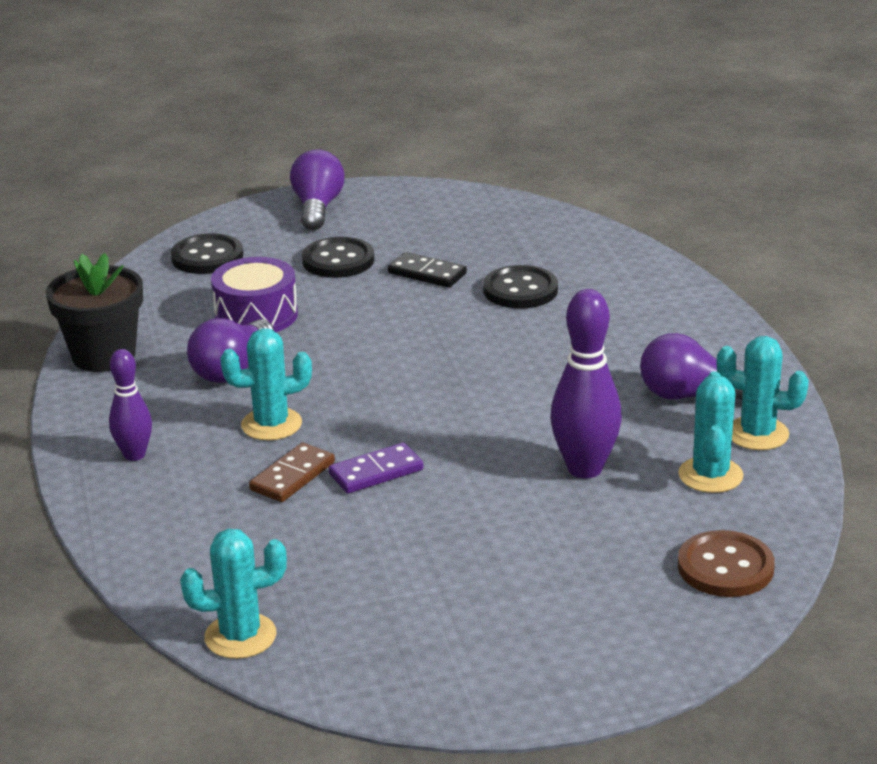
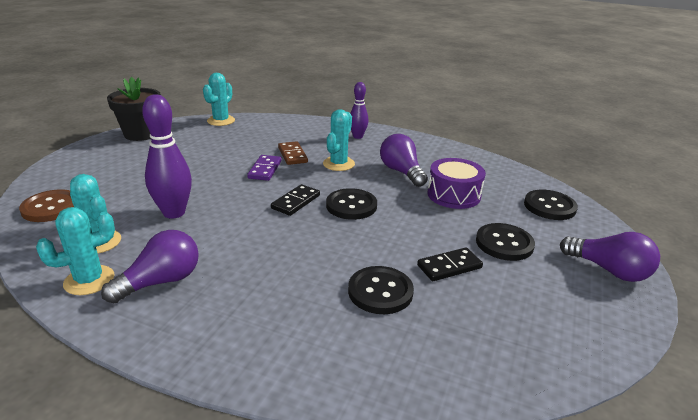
camera: 125 degrees right, 0 degrees up
(104, 356) = (453, 153): black flower pot -> black flower pot (141, 134)
(383, 365) = (351, 206): none -> black button
(430, 403) = (295, 202): none -> black domino

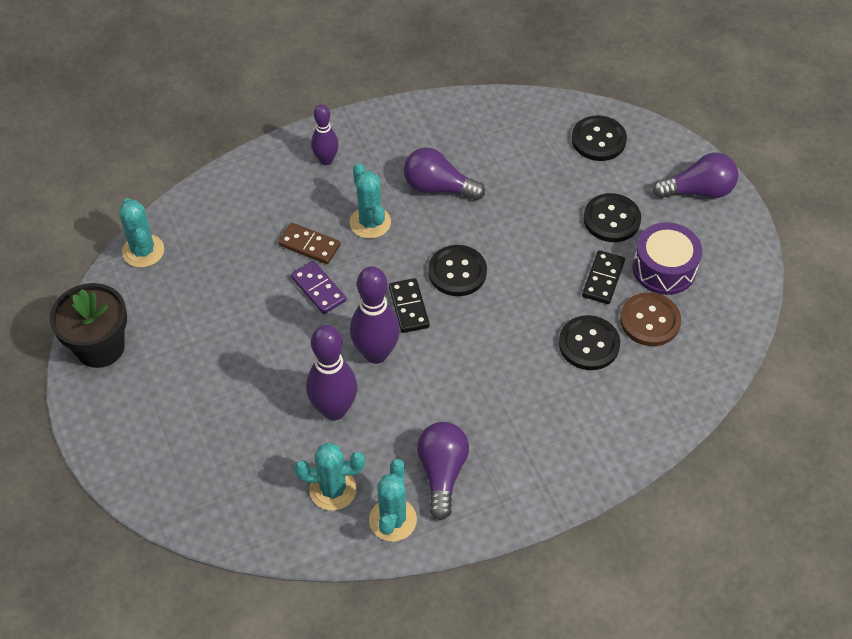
camera: 45 degrees left, 25 degrees up
(51, 207) = (221, 502): brown button -> brown button (650, 321)
(241, 207) = (376, 353): none -> purple bowling pin
(453, 195) = (516, 186): purple drum -> purple drum (664, 268)

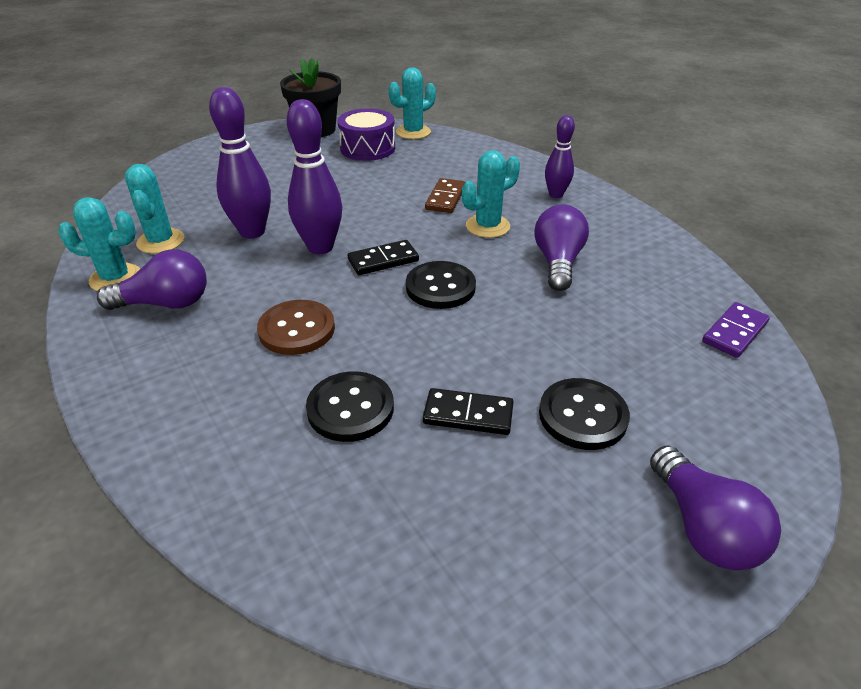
camera: 80 degrees right, 15 degrees down
(318, 289) = (394, 208): purple domino -> purple domino (735, 332)
(598, 140) = (727, 390): black button -> none
(650, 321) = (403, 475): brown button -> brown button (297, 329)
(664, 268) = (511, 487): purple drum -> purple drum (367, 148)

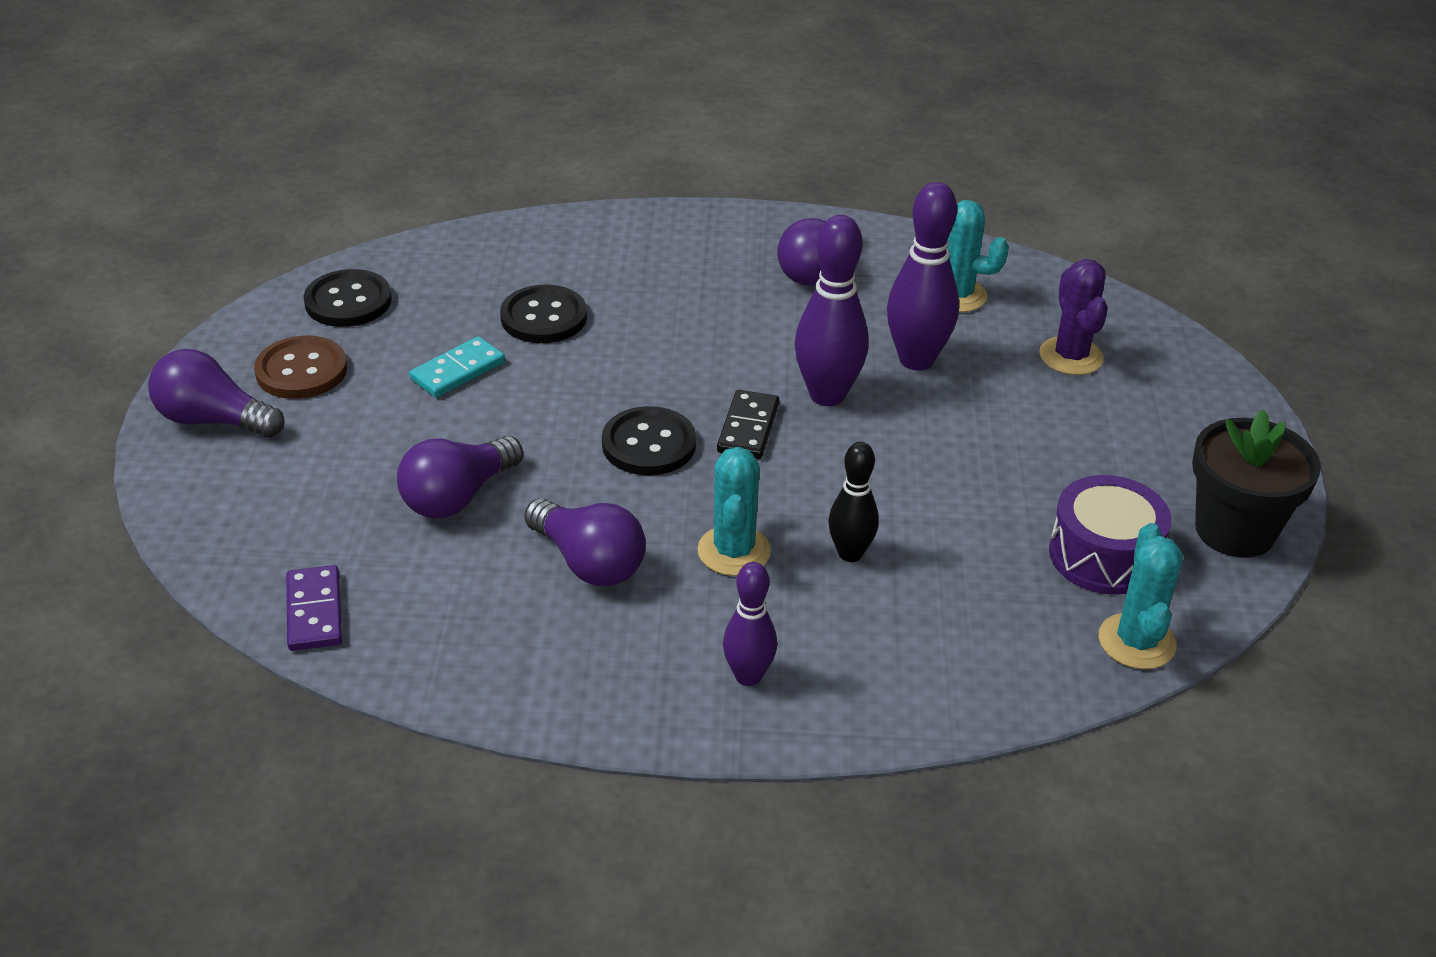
camera: 125 degrees right, 0 degrees up
(116, 278) = (899, 254): turquoise cactus -> none
(204, 191) = (1071, 356): none -> purple cactus
(297, 329) = (685, 327): brown button -> brown button (301, 370)
(445, 198) = (850, 553): brown domino -> black bowling pin
(468, 415) = (457, 371): black domino -> turquoise domino
(582, 334) = (457, 497): none -> purple light bulb
(582, 416) = (372, 430): black button -> black button (348, 301)

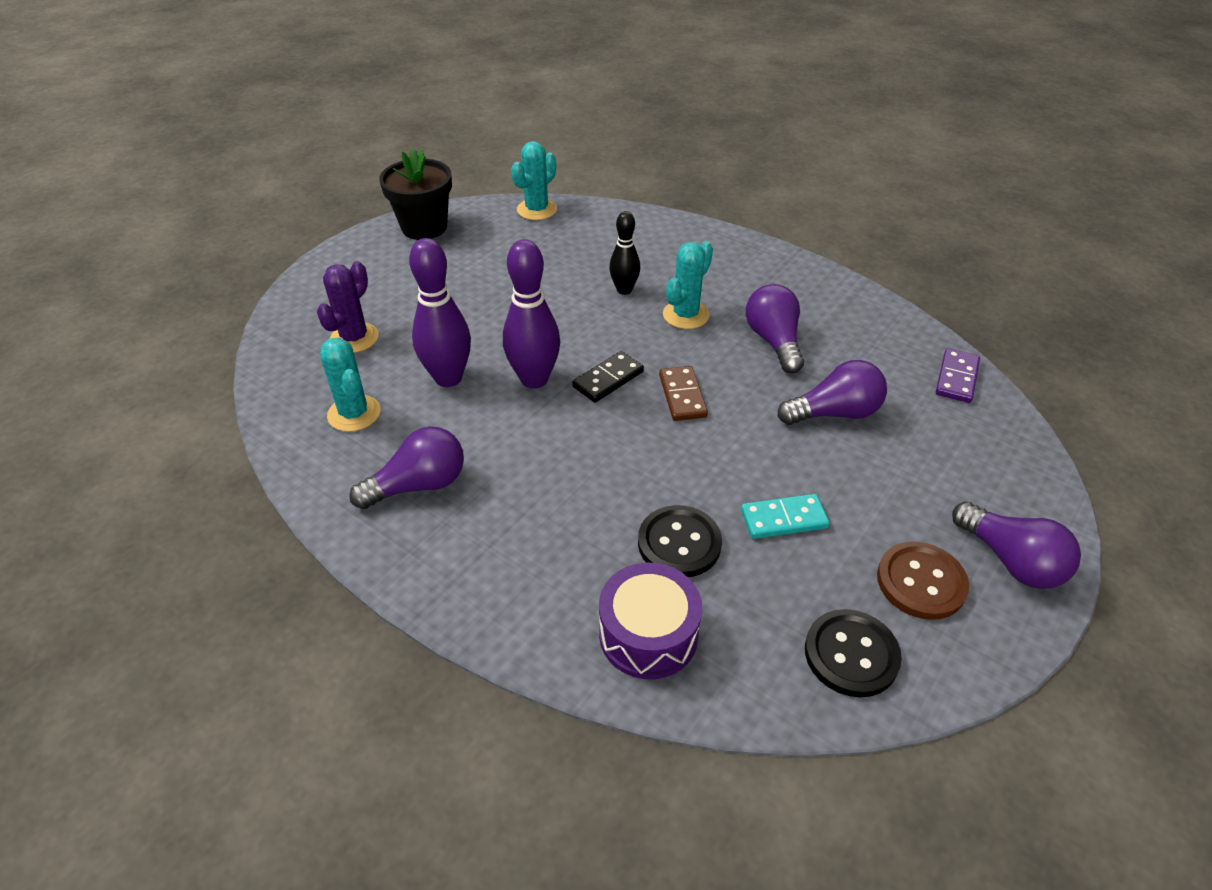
camera: 145 degrees left, 5 degrees up
(649, 444) = (682, 396): black button -> brown domino
(748, 676) = (729, 262): purple bowling pin -> none
(1104, 555) = (500, 242): purple drum -> purple drum (648, 634)

